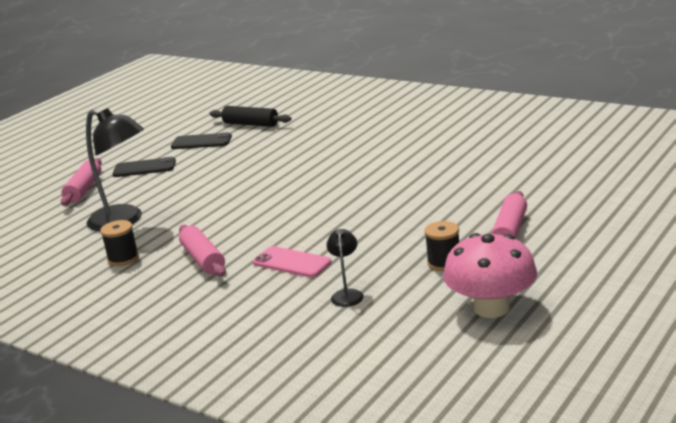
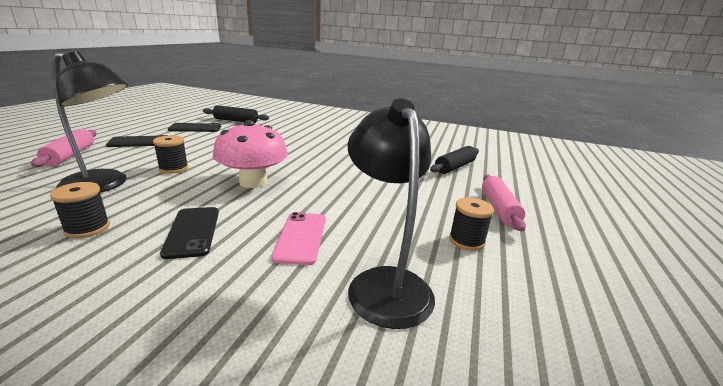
camera: 20 degrees left, 0 degrees up
(182, 200) = (173, 168): none -> black spool
(203, 259) = (192, 232): pink rolling pin -> black phone
(292, 262) = (301, 237): pink phone -> pink phone turned 75 degrees clockwise
(347, 294) = (385, 283): black lamp -> black lamp, size x2.05
(491, 308) = (569, 303): pink mushroom -> pink mushroom (253, 182)
(503, 180) = (455, 167): none -> black rolling pin

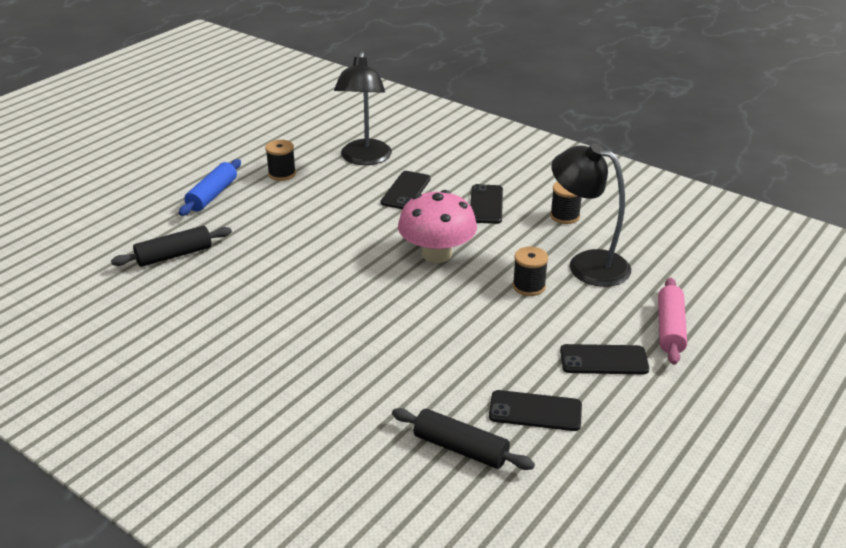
camera: 160 degrees left, 10 degrees up
(301, 237) = (405, 191): pink phone -> black phone
(499, 208) = (212, 195): pink rolling pin -> blue rolling pin

